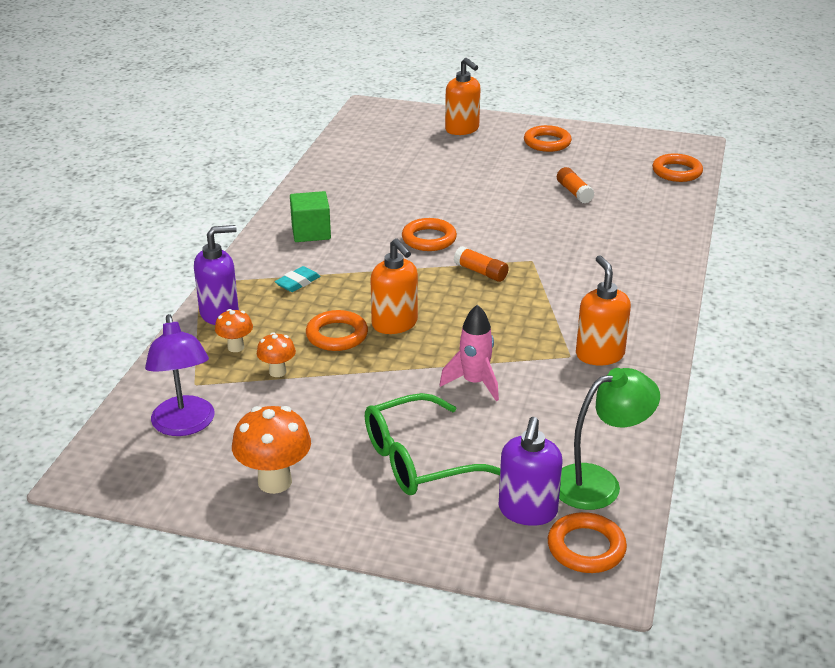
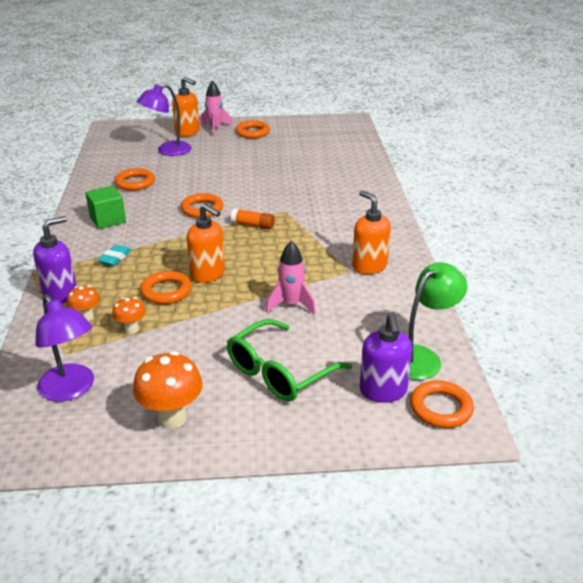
camera: 20 degrees left, 0 degrees up
(424, 152) = (167, 151): none -> purple lamp
(500, 130) = (215, 129): none -> pink rocket
(574, 192) = (289, 161): orange glue stick -> none
(676, 172) = (350, 138): orange ring -> orange ring (135, 183)

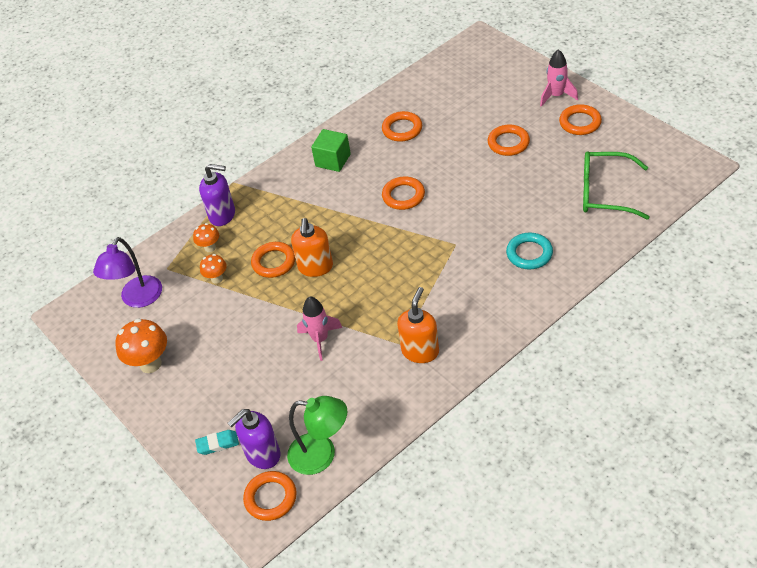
camera: 60 degrees right, 15 degrees up
(115, 258) = (287, 205): turquoise eraser -> turquoise eraser (218, 444)
(167, 151) = (477, 103): purple lamp -> none
(187, 132) = (527, 86): orange soap dispenser -> none
(225, 157) = (508, 143): none -> orange ring
(253, 225) = (410, 242): orange glue stick -> none
(279, 372) = (236, 385): green glasses -> green glasses (604, 193)
(338, 191) = (529, 253): none -> turquoise ring

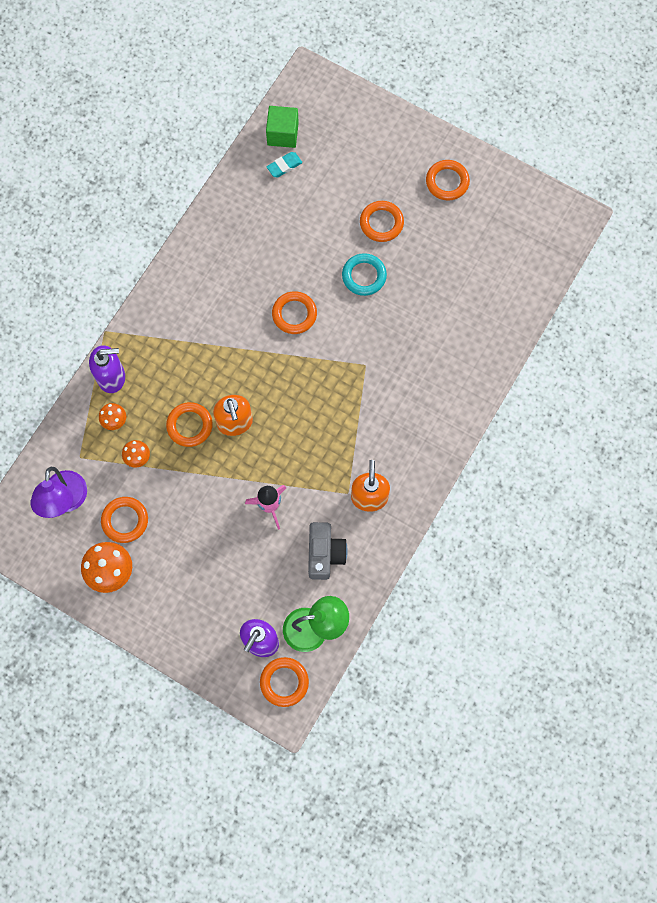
camera: 25 degrees left, 25 degrees up
(218, 444) = (214, 641): turquoise eraser -> turquoise eraser (284, 166)
(333, 160) = (204, 281): green cube -> green cube (282, 134)
(357, 391) = (324, 554): none -> grey camera
(402, 129) = (264, 224): orange ring -> orange ring (125, 520)
(529, 253) = (439, 362): turquoise ring -> turquoise ring (364, 276)
(556, 96) = (414, 148): pink rocket -> none
(604, 193) = (493, 271): green glasses -> none

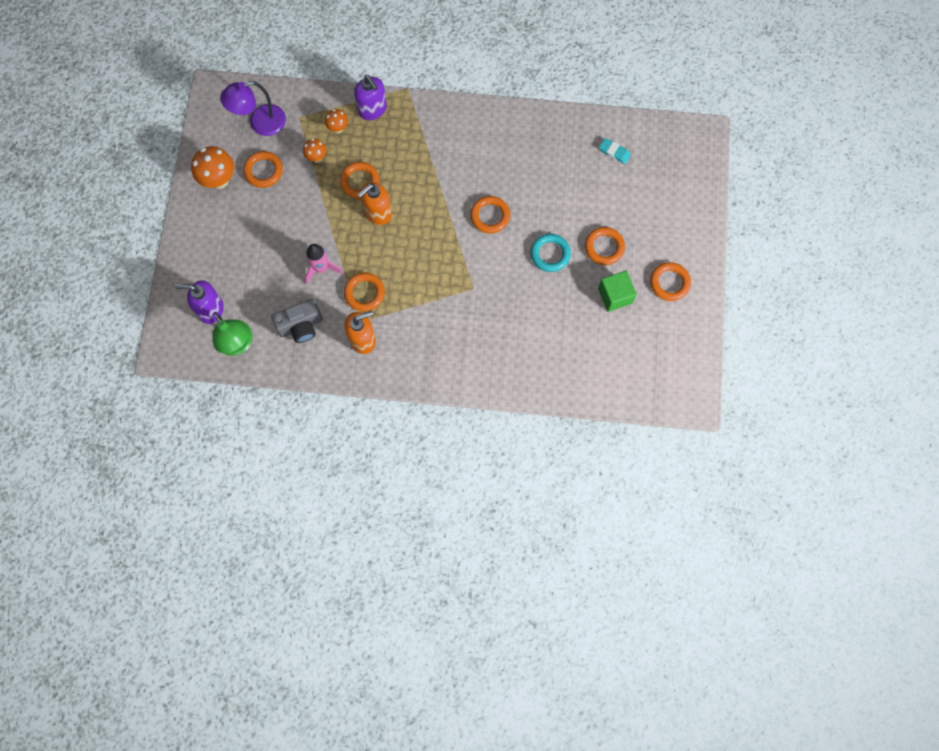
camera: 65 degrees right, 0 degrees up
(282, 134) = (642, 139): green cube -> green cube (615, 296)
(284, 682) = (186, 341): orange ring -> orange ring (364, 293)

